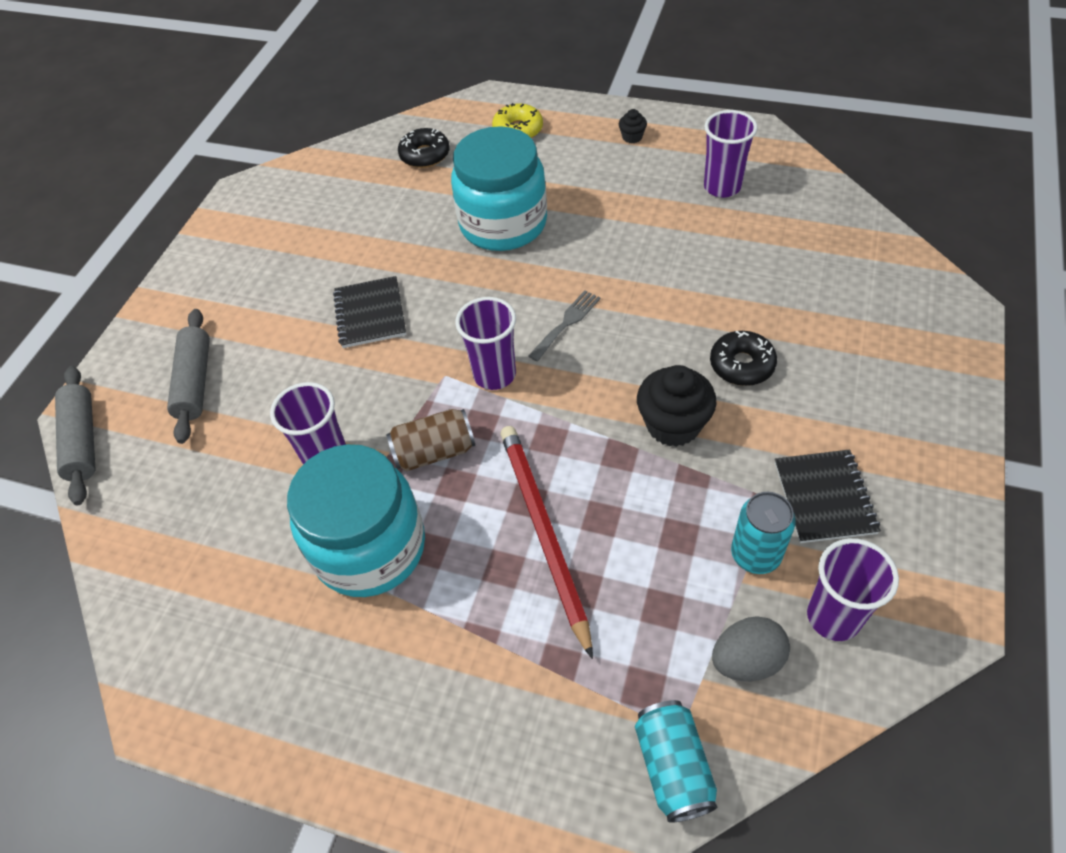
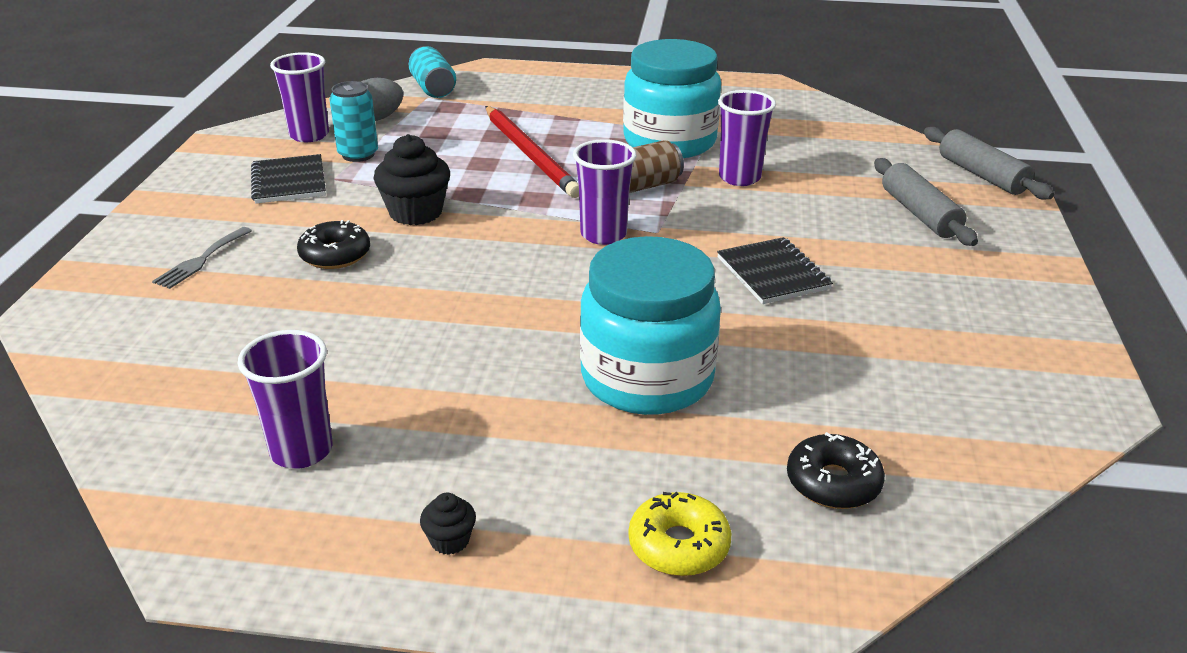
camera: 165 degrees right, 20 degrees down
(566, 323) = (533, 278): grey fork -> grey fork (201, 260)

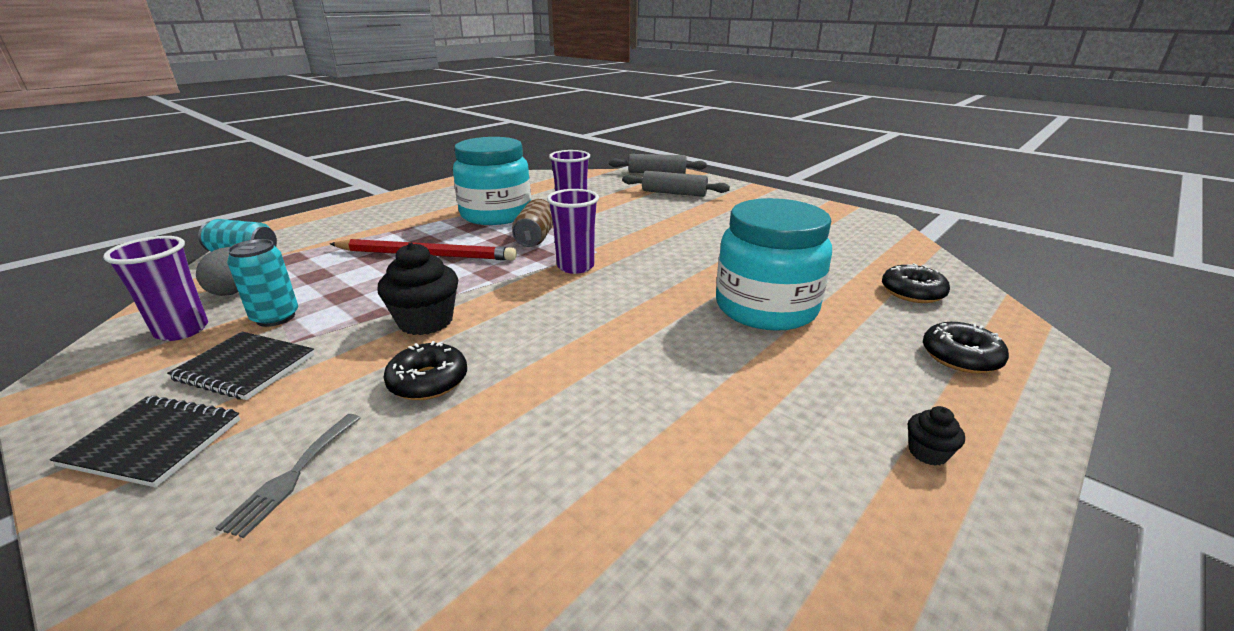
camera: 55 degrees left, 5 degrees down
(201, 260) = (293, 475): grey fork -> grey fork turned 45 degrees clockwise
(301, 451) = (746, 504): purple cup -> none
(678, 545) = (960, 357): yellow donut -> black donut
(773, 273) = (688, 239): black notebook -> black notebook (153, 442)

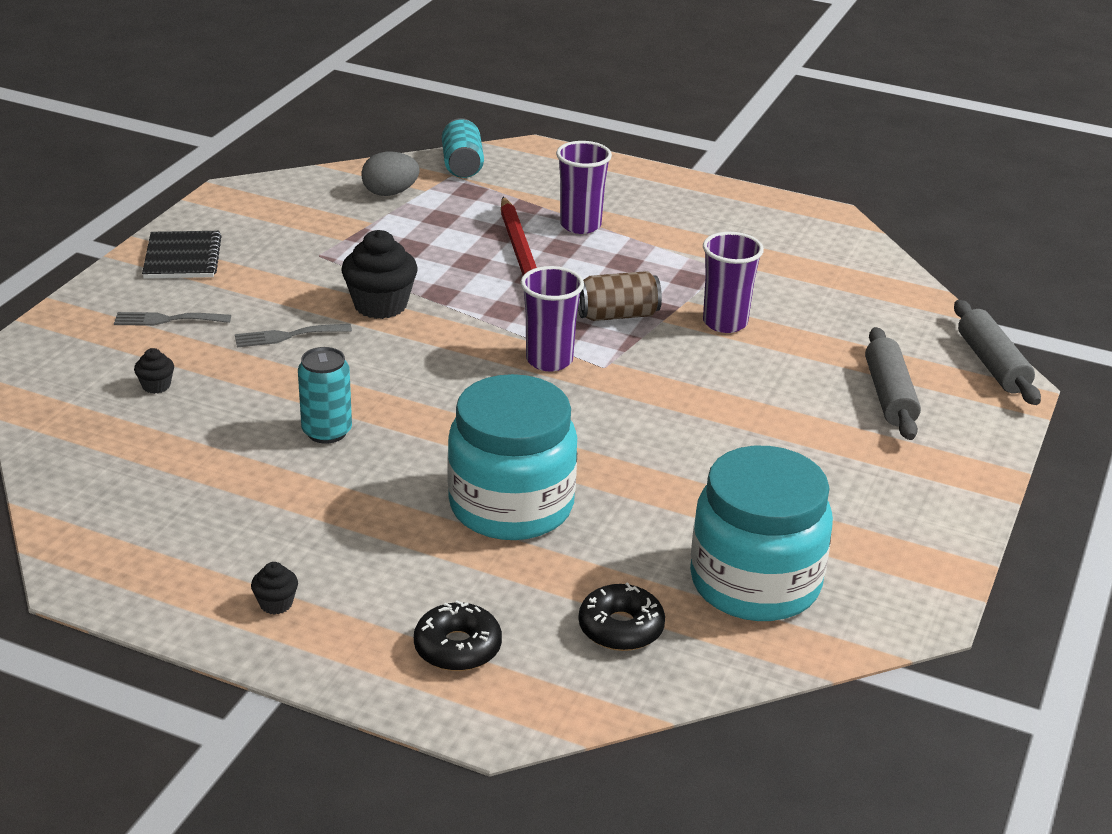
camera: 70 degrees right, 5 degrees up
(182, 330) = (314, 202): purple cup -> purple cup (580, 225)
(245, 367) = (275, 251): black notebook -> none
(275, 317) = (353, 232): turquoise can -> turquoise can (327, 432)
(428, 381) = (287, 336): black donut -> grey fork
(449, 505) = (156, 386): none -> black cupcake
(496, 214) = (676, 269): turquoise jar -> turquoise jar (755, 583)

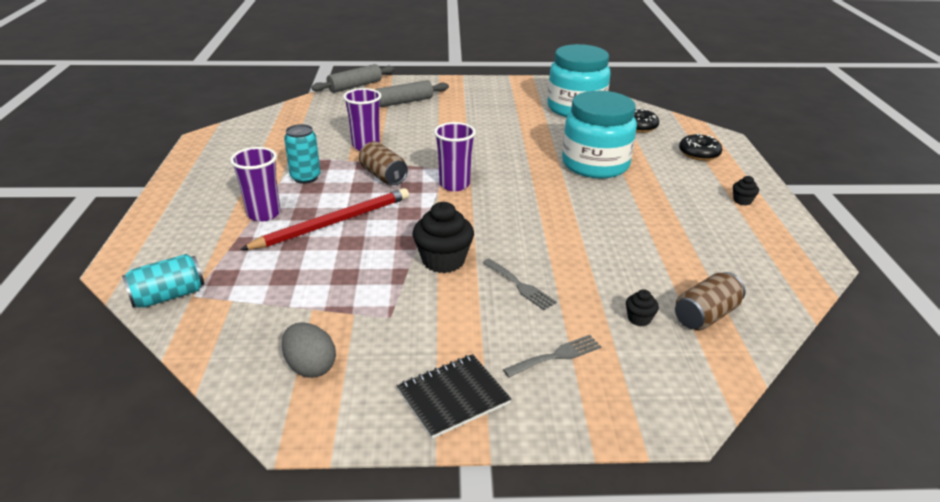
camera: 115 degrees left, 0 degrees up
(110, 430) = (705, 315): none -> brown can
(167, 320) = (556, 356): grey fork -> grey fork turned 90 degrees counterclockwise
(327, 432) = (603, 232): turquoise can -> turquoise can (305, 177)
(390, 193) = (247, 318): grey egg -> grey egg (310, 366)

